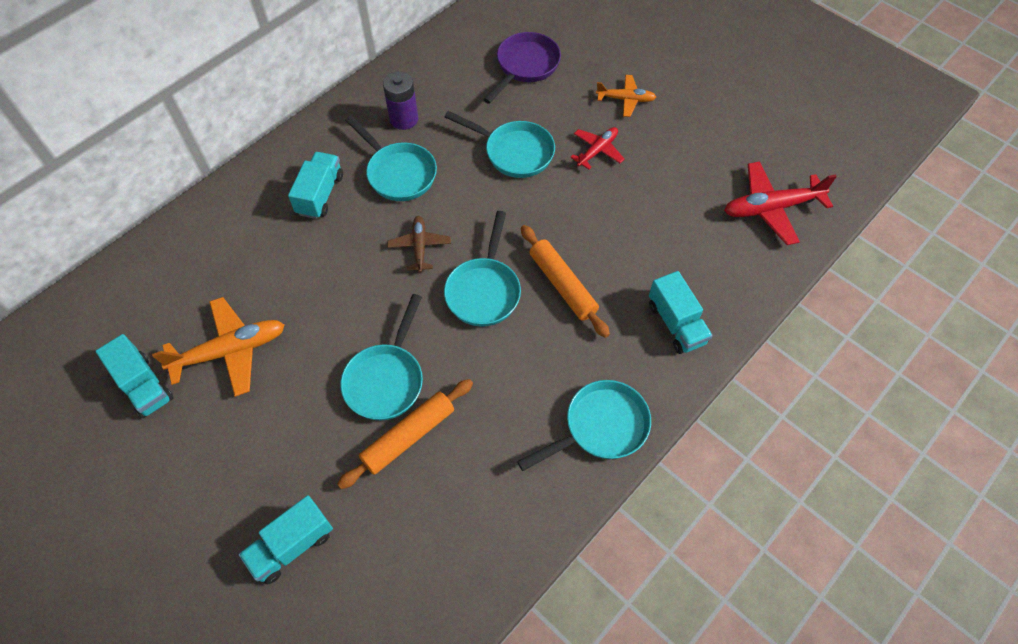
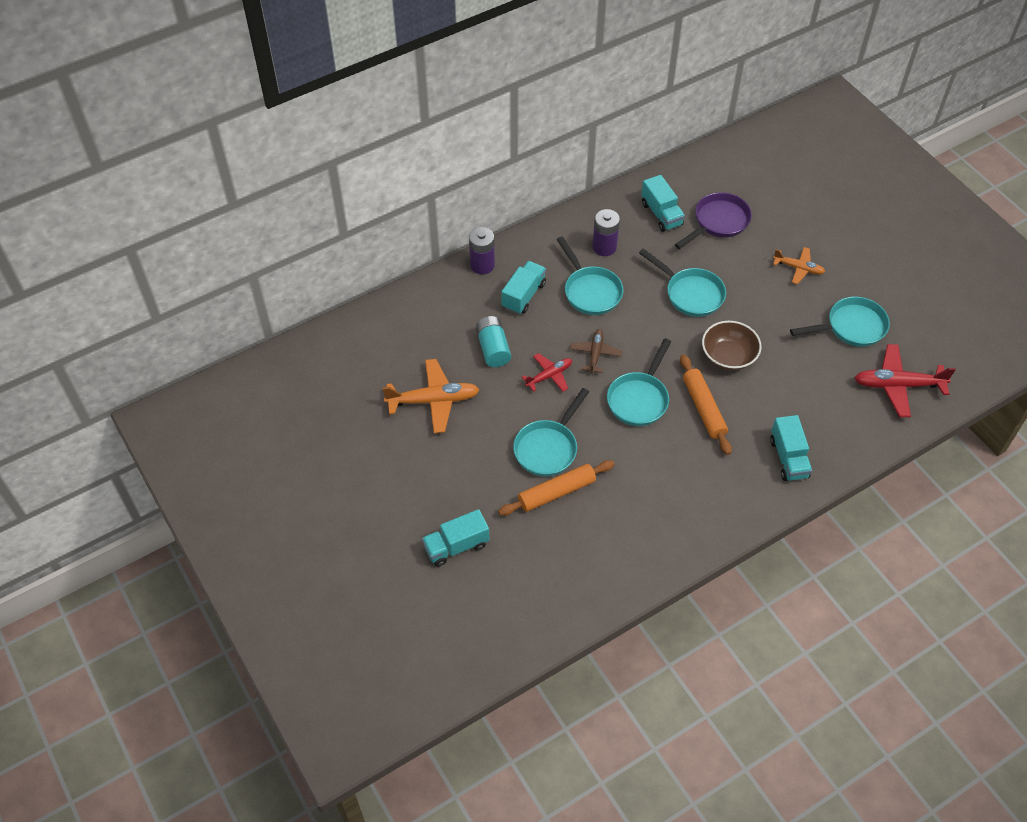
camera: 15 degrees right, 5 degrees down
(144, 386) = (366, 411): turquoise truck -> turquoise truck (661, 214)
(264, 168) = (482, 265): none -> purple battery
(294, 267) = (493, 348): none -> turquoise battery
(575, 216) = (728, 356): none -> brown bowl
(597, 150) = (762, 307): red plane -> red plane (549, 375)
(600, 427) = (706, 520): turquoise pan -> turquoise pan (851, 327)

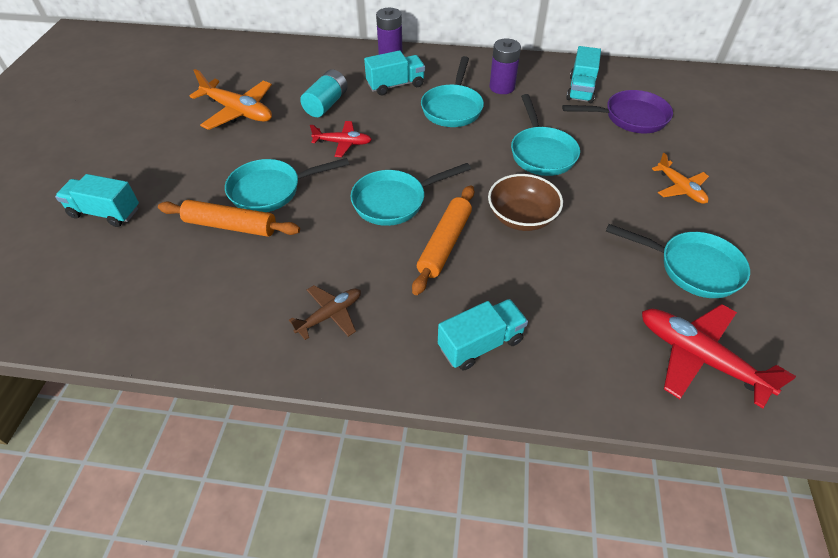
camera: 40 degrees right, 5 degrees down
(595, 353) = (400, 149): brown plane -> brown plane (330, 315)
(788, 458) = (480, 344): turquoise truck -> turquoise truck turned 150 degrees counterclockwise

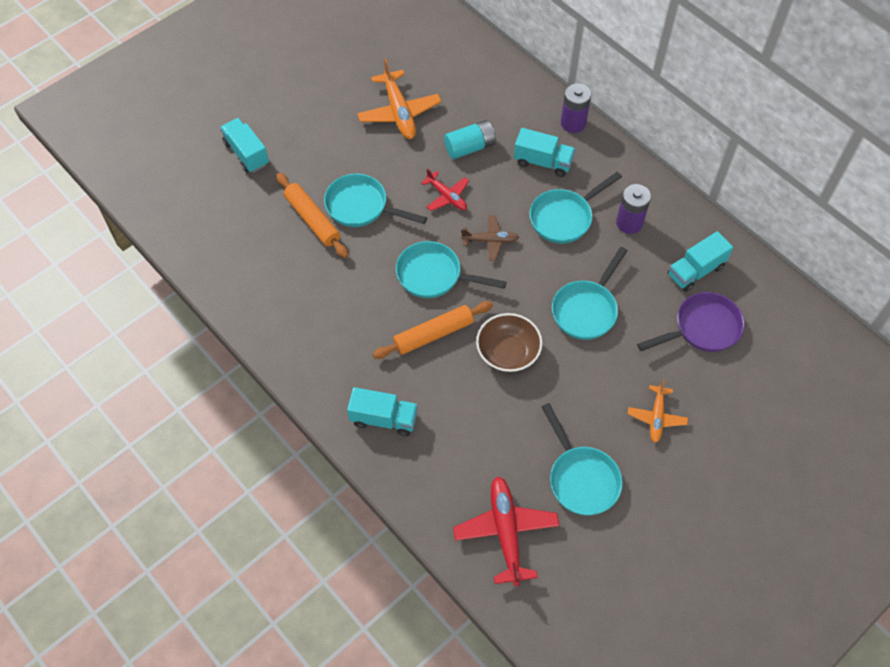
camera: 40 degrees right, 10 degrees up
(330, 315) = (316, 332): brown plane -> brown plane (490, 241)
(630, 117) = (702, 328): purple pan -> purple pan turned 60 degrees counterclockwise

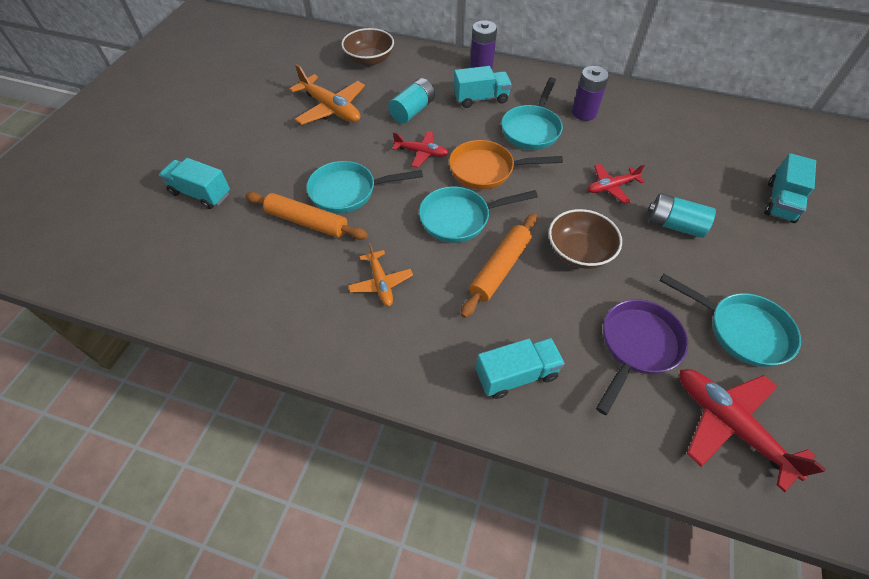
camera: 30 degrees left, 5 degrees down
(470, 68) = (369, 60): none -> brown bowl
(490, 241) = (486, 170): brown plane -> orange pan
(586, 309) = (611, 187): turquoise pan -> red plane
(610, 370) = (674, 225): none -> turquoise battery
(656, 417) = (745, 244): orange plane -> orange plane (381, 283)
(695, 271) = (662, 124): turquoise truck -> turquoise truck (780, 201)
(702, 328) = (708, 161): purple pan -> purple pan (636, 346)

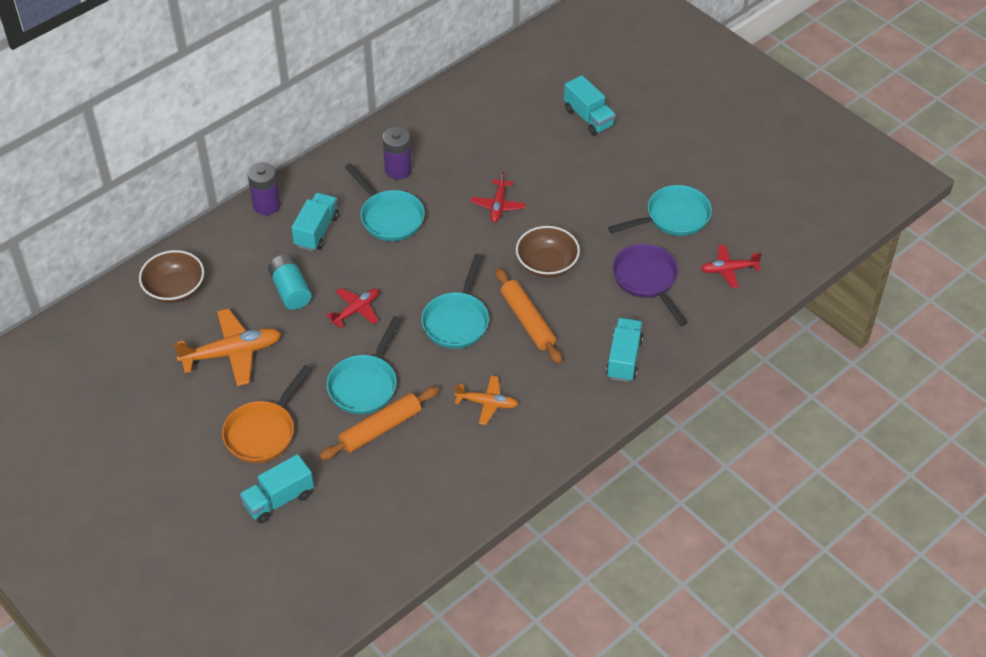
camera: 60 degrees left, 5 degrees down
(486, 170) = (415, 275): orange pan -> orange pan (263, 432)
(674, 225) = (564, 192): turquoise battery -> none
(728, 424) = (728, 270): red plane -> red plane, size x0.60

